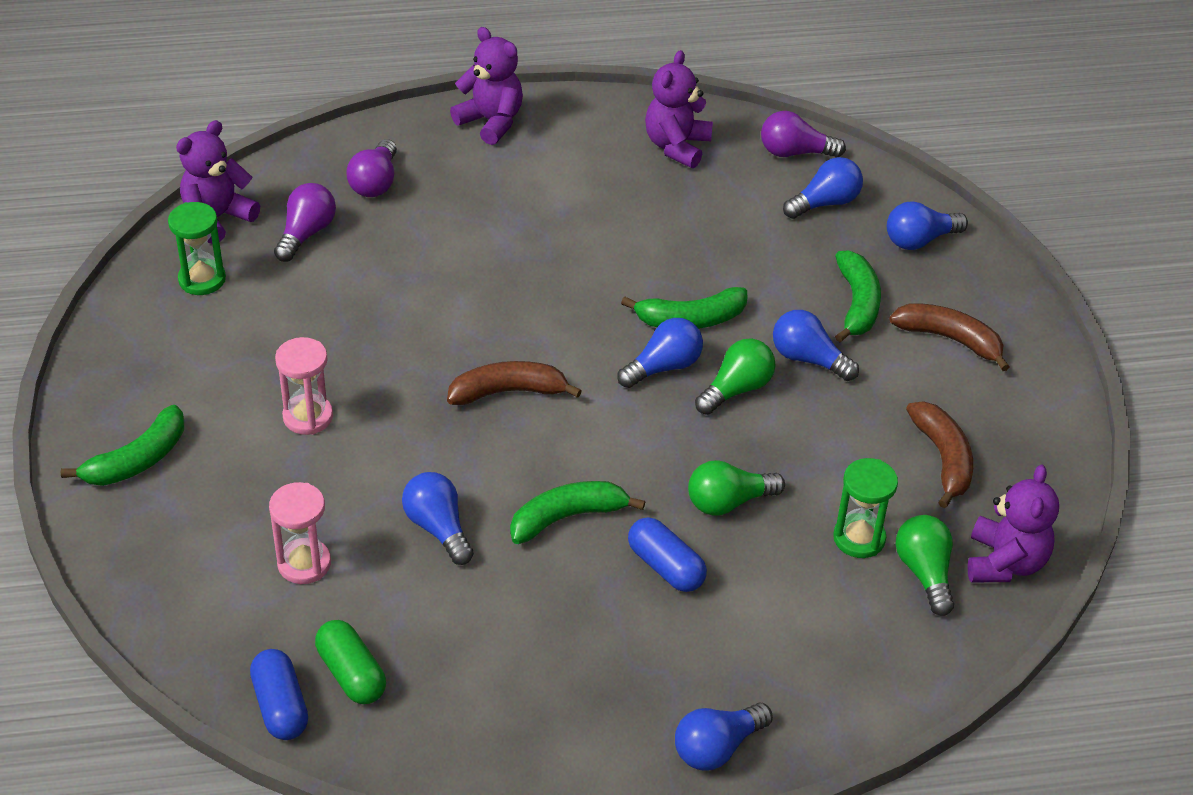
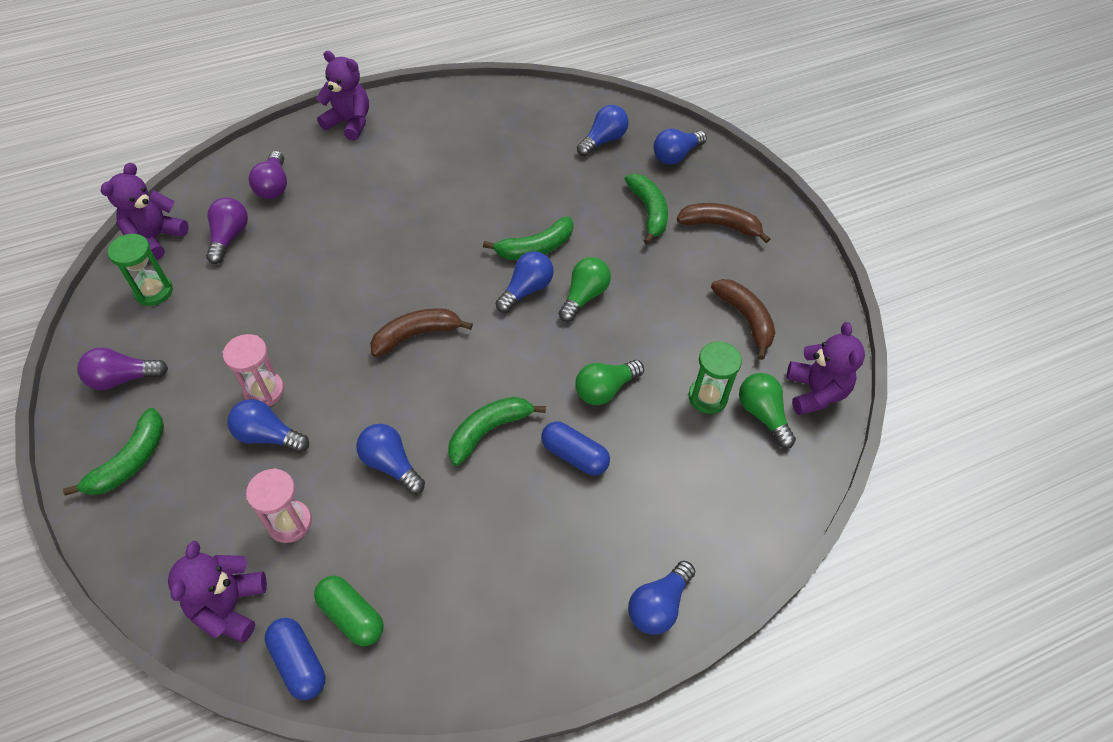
camera: 15 degrees left, 10 degrees up
(677, 146) = (488, 117): purple teddy bear -> purple teddy bear (230, 606)
(795, 152) = (571, 107): purple light bulb -> purple light bulb (123, 378)
(808, 359) = (628, 261): blue light bulb -> blue light bulb (268, 435)

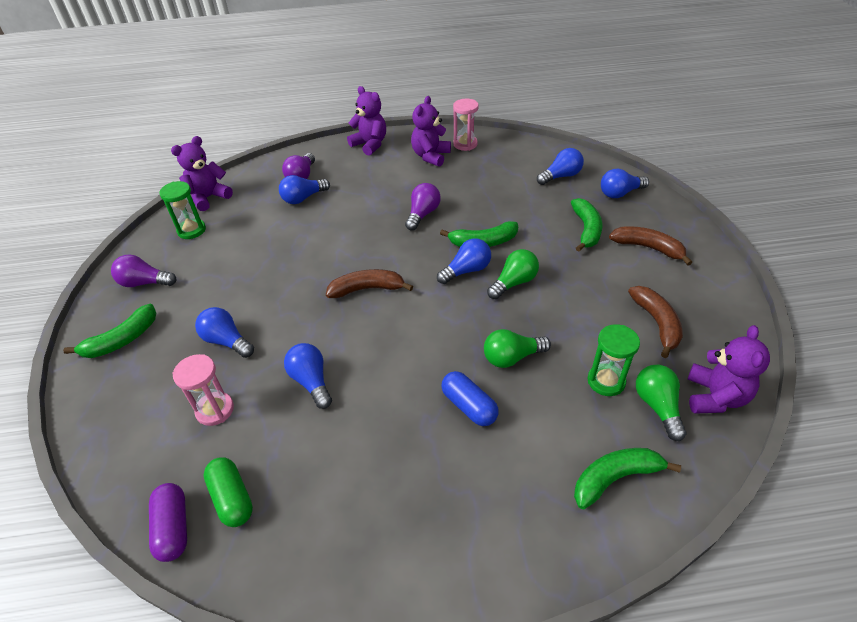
camera: 20 degrees right, 10 degrees down
(229, 237) = (257, 204): purple light bulb -> purple light bulb (423, 214)
(230, 606) = (141, 466): purple teddy bear -> purple teddy bear (430, 156)
(264, 391) = (237, 309): pink hourglass -> pink hourglass (465, 144)
(299, 662) = (173, 528): blue capsule -> purple capsule
(489, 431) = (401, 371): green banana -> green banana (615, 478)
(658, 605) = (511, 561): blue light bulb -> blue light bulb (303, 198)

